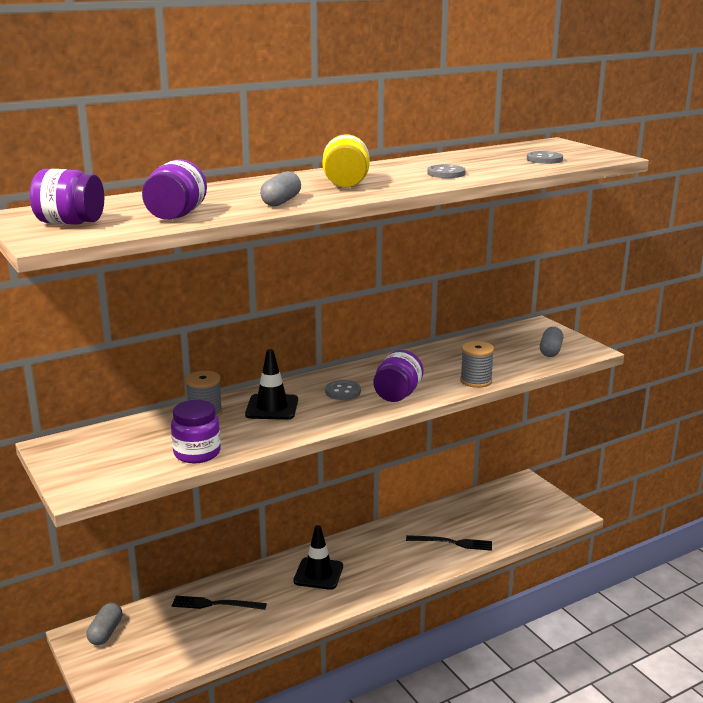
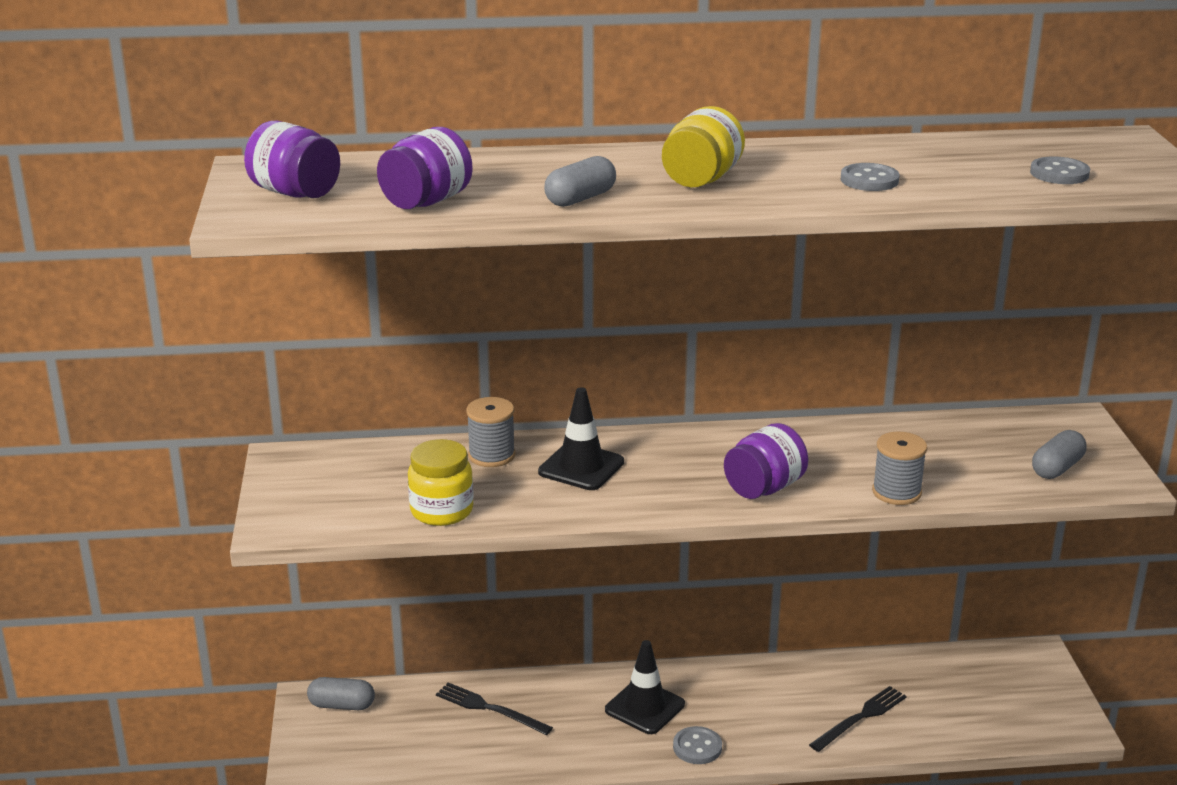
camera: 25 degrees right, 5 degrees up
(105, 632) = (342, 705): grey capsule -> grey capsule turned 60 degrees clockwise
(197, 453) = (441, 511): purple jar -> yellow jar
(343, 392) = (692, 465): grey button -> grey button (697, 747)
(452, 543) = (860, 718): black fork -> black fork turned 75 degrees counterclockwise

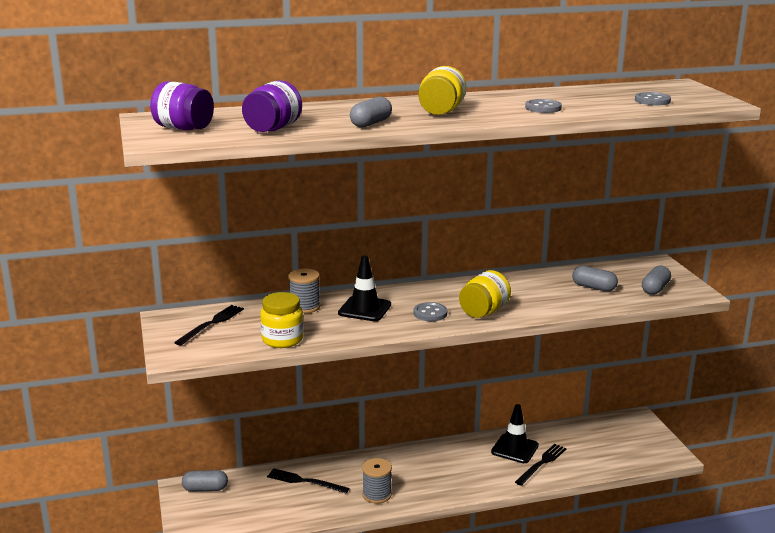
camera: 10 degrees left, 5 degrees down
(346, 474) = (211, 324): none -> black fork
(644, 707) = (405, 470): black traffic cone -> black traffic cone (514, 449)
(697, 747) = (445, 490): grey button -> grey button (430, 313)
(764, 488) = (484, 312): purple jar -> yellow jar
(896, 492) = (565, 308): grey spool -> grey spool (376, 494)
(956, 457) = (593, 287): none -> grey capsule

